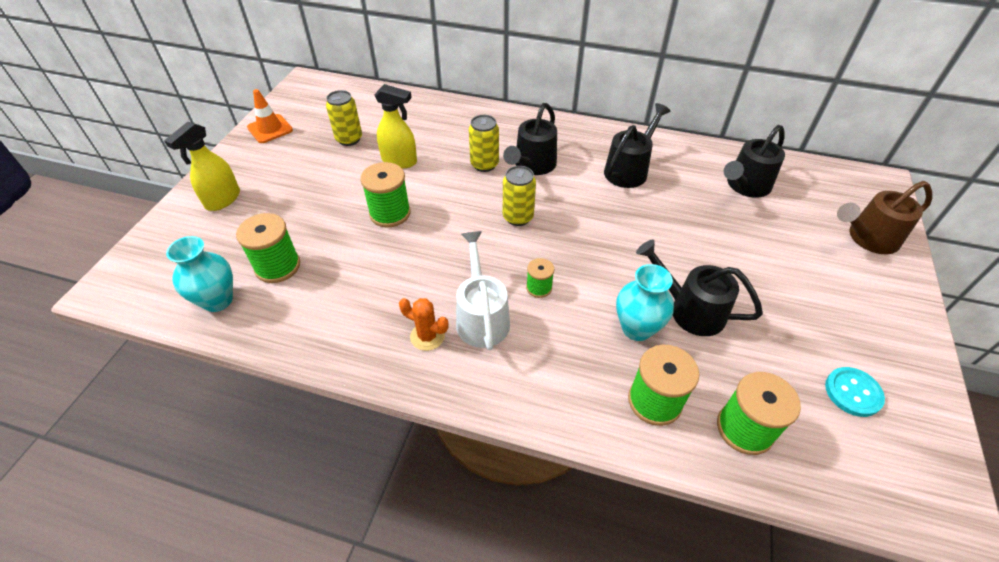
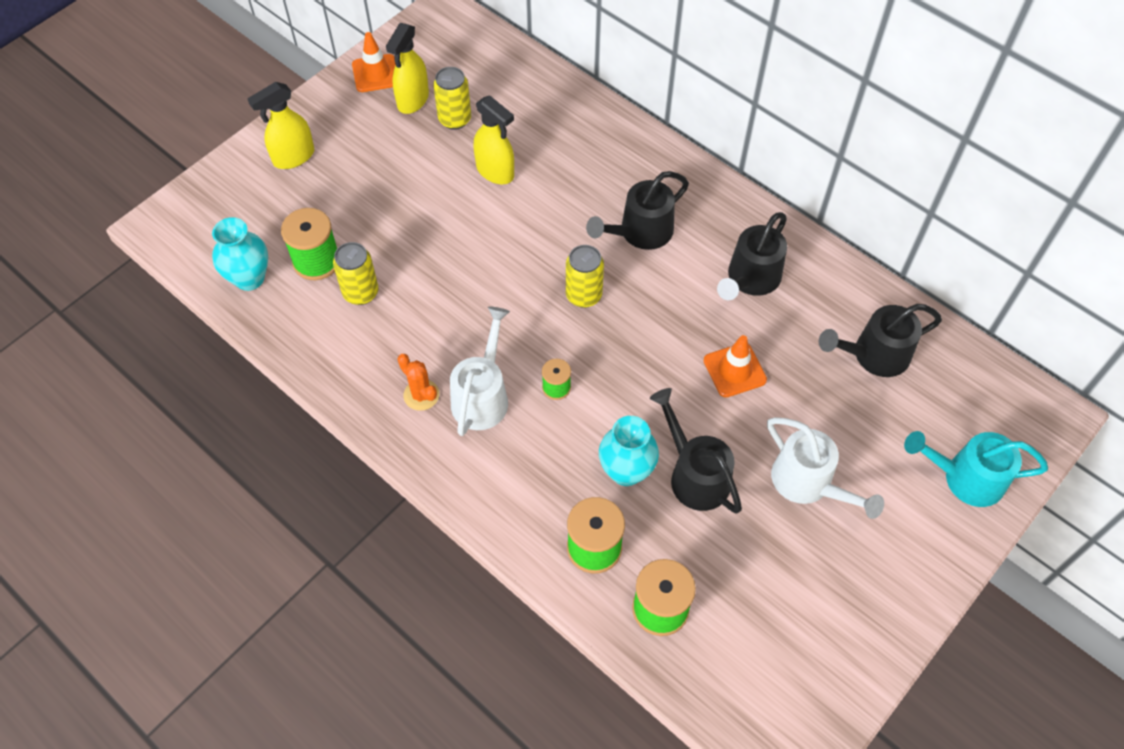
camera: 25 degrees right, 10 degrees up
(309, 137) = (413, 100): none -> yellow spray bottle
(390, 213) = (452, 238): green spool -> none
(484, 164) = (586, 211): yellow can -> yellow can (361, 293)
(629, 169) = (750, 280): black watering can -> black watering can turned 150 degrees clockwise
(662, 227) = (734, 370): none -> orange traffic cone
(774, 283) = (809, 484): none -> white watering can
(853, 392) = (794, 625): turquoise button -> none
(867, 239) = (964, 478): brown watering can -> turquoise watering can

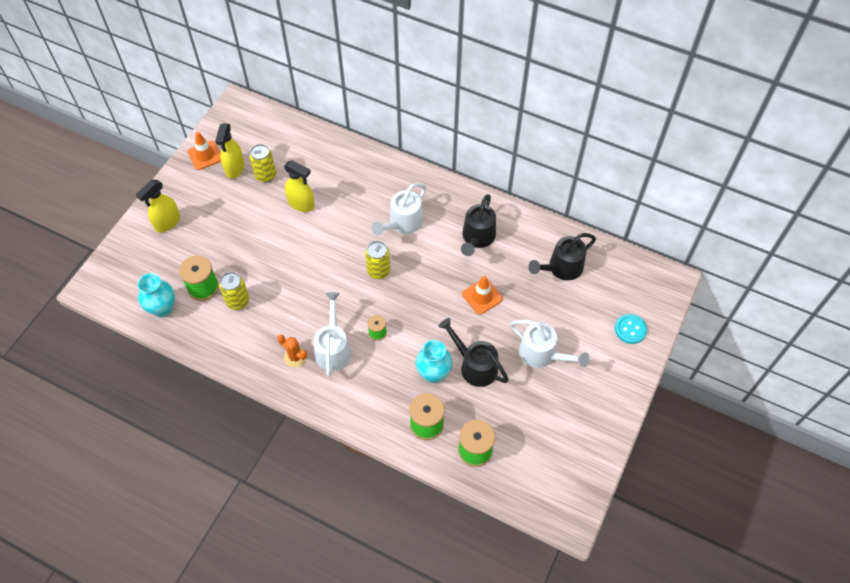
camera: 15 degrees left, 0 degrees up
(640, 233) = (402, 224): black watering can -> white watering can
(964, 478) = (630, 329): turquoise watering can -> turquoise button

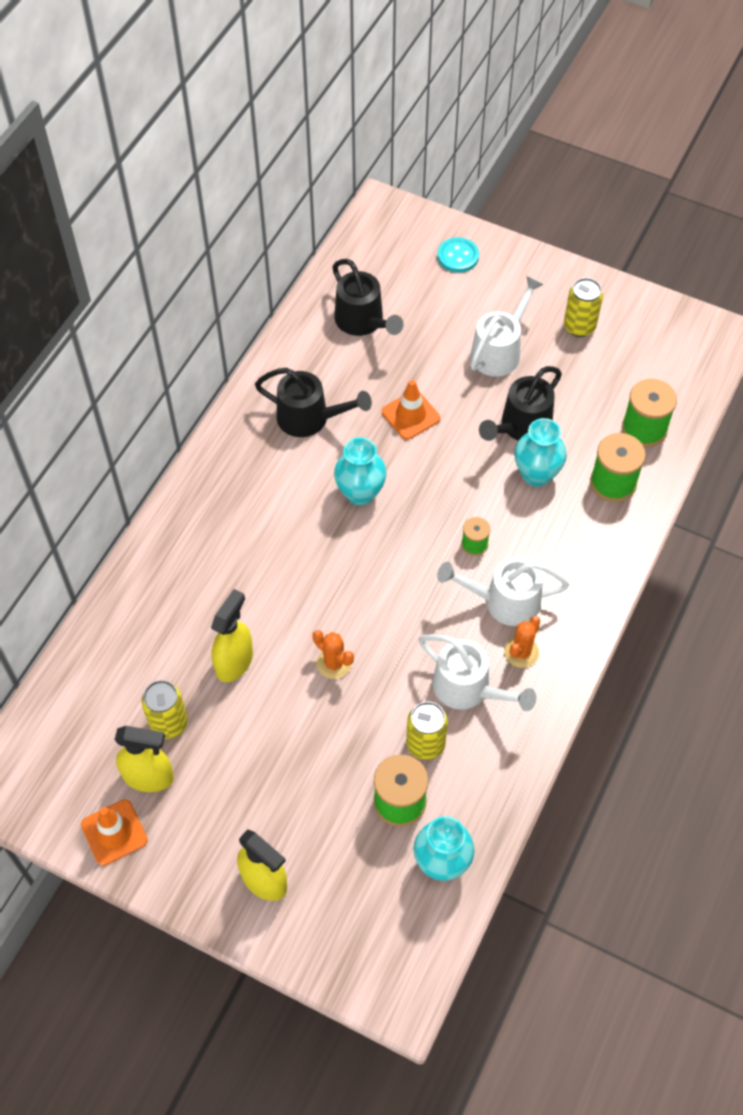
camera: 90 degrees left, 0 degrees up
(296, 253) = (334, 663): none -> orange cactus
(378, 271) = (367, 545): yellow can -> yellow can (579, 327)
(402, 224) = (280, 514): white watering can -> white watering can (469, 689)
(418, 267) = (360, 493): none -> turquoise vase

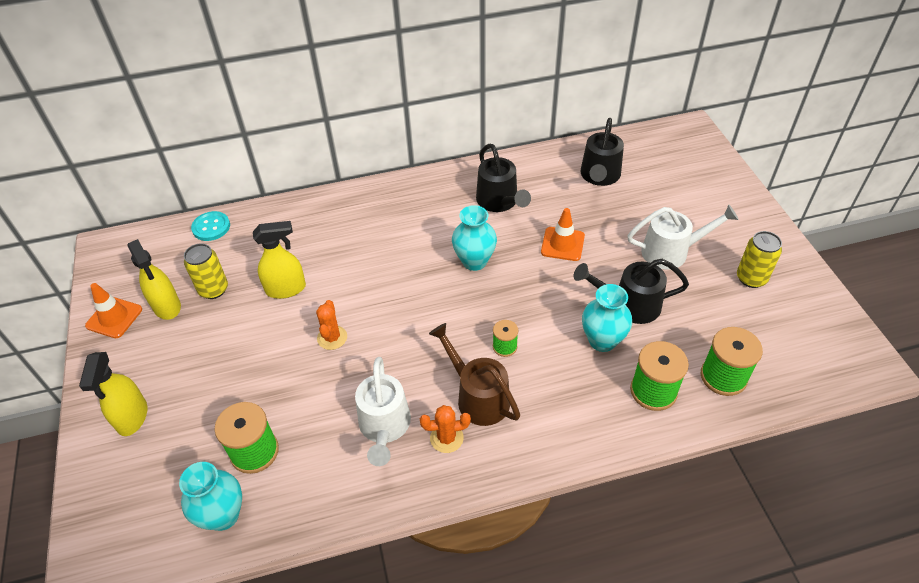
camera: 50 degrees right, 10 degrees down
(425, 744) = (315, 433): yellow can -> none
(458, 256) = (710, 183): turquoise button -> turquoise button (211, 227)
(503, 601) = (477, 396): white watering can -> brown watering can

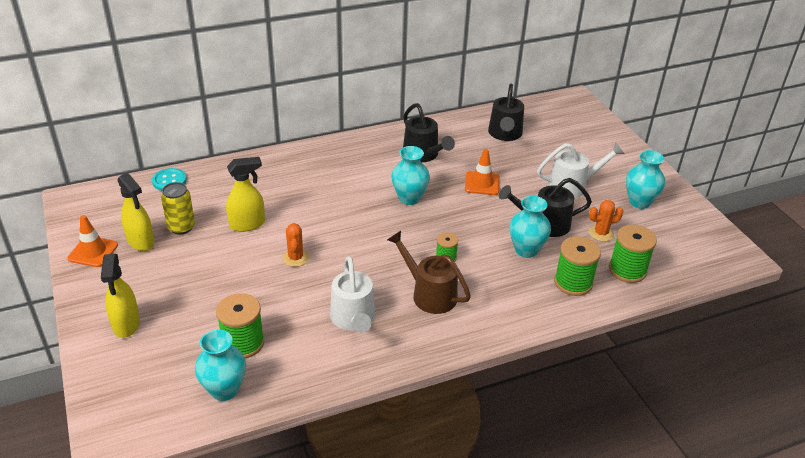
camera: 10 degrees left, 10 degrees down
(446, 438) = (408, 324): orange cactus -> orange cactus (601, 233)
(751, 278) = (639, 202): yellow can -> turquoise vase

